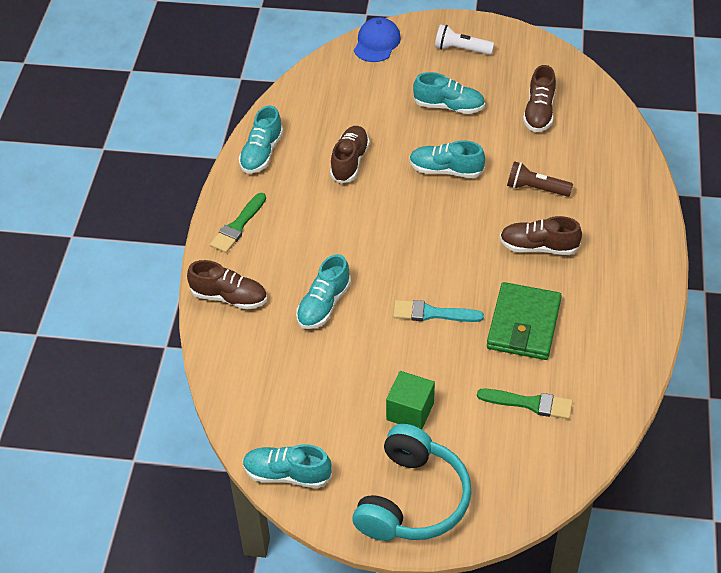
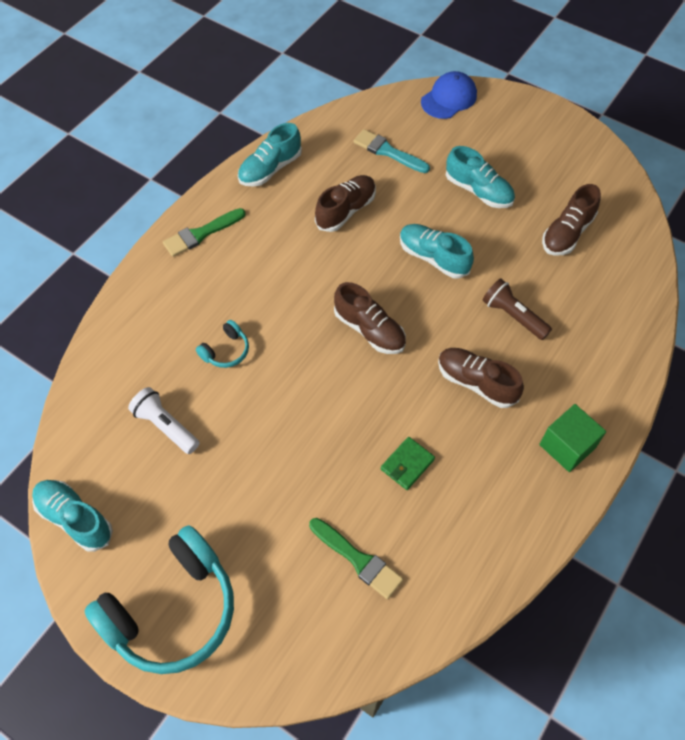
camera: 25 degrees right, 10 degrees up
(229, 297) = (146, 303): brown shoe -> brown shoe (369, 330)
(324, 305) = (226, 351): turquoise shoe -> turquoise headphones
(410, 411) = (233, 508): green cube -> green cube (567, 446)
(432, 313) = (323, 408): turquoise brush -> turquoise brush (388, 152)
(461, 49) = (527, 135): white flashlight -> white flashlight (165, 426)
(523, 325) = (407, 464): green wallet -> green wallet, size x0.50

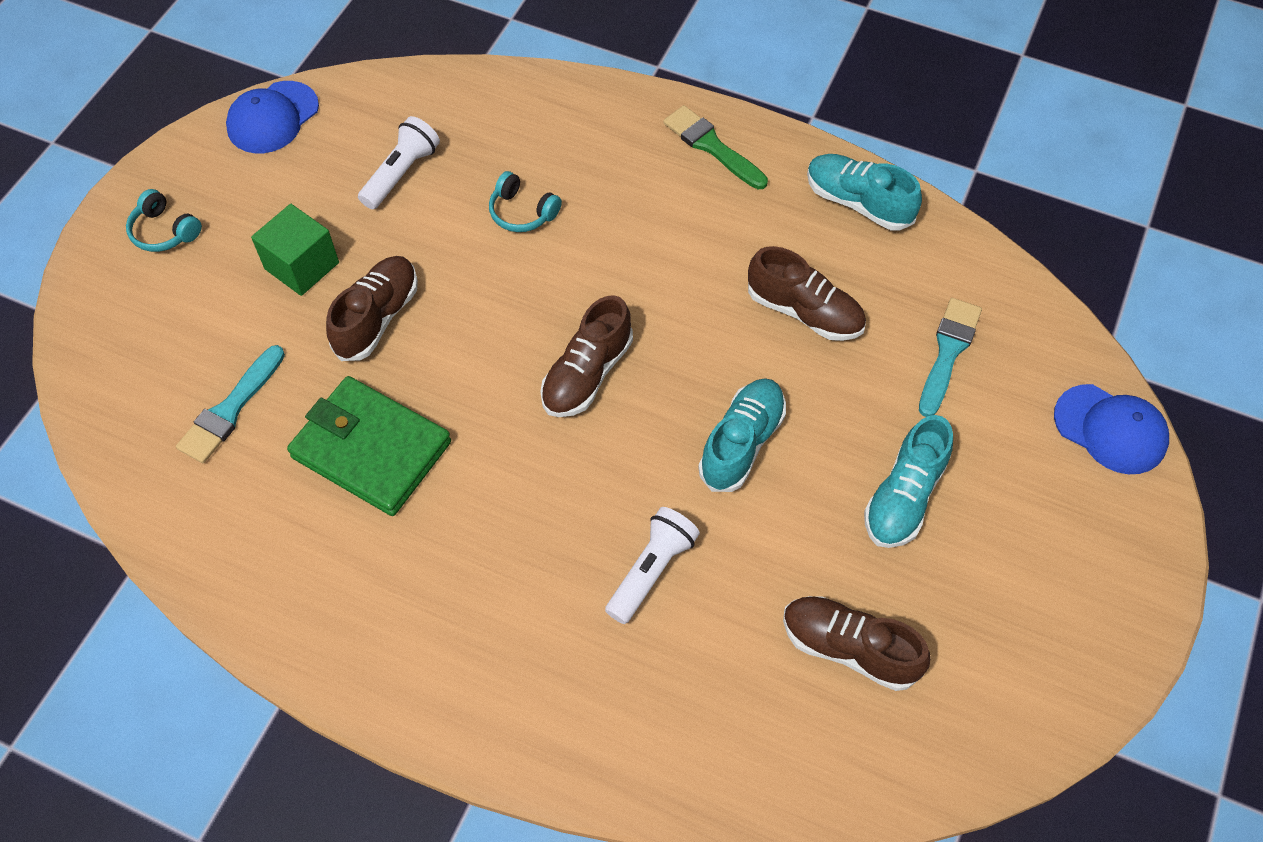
camera: 80 degrees right, 0 degrees up
(75, 518) = (273, 118): turquoise shoe -> blue cap
(172, 610) = (164, 231): turquoise headphones -> turquoise headphones, size x0.43
(358, 559) = (230, 409): green brush -> turquoise brush
(407, 464) = (371, 449): green wallet -> green wallet, size x2.02
(476, 383) = (517, 527): brown shoe -> brown shoe (377, 318)
(513, 316) = (651, 570): brown flashlight -> white flashlight
(567, 446) = (421, 665): green cube -> green cube (302, 266)

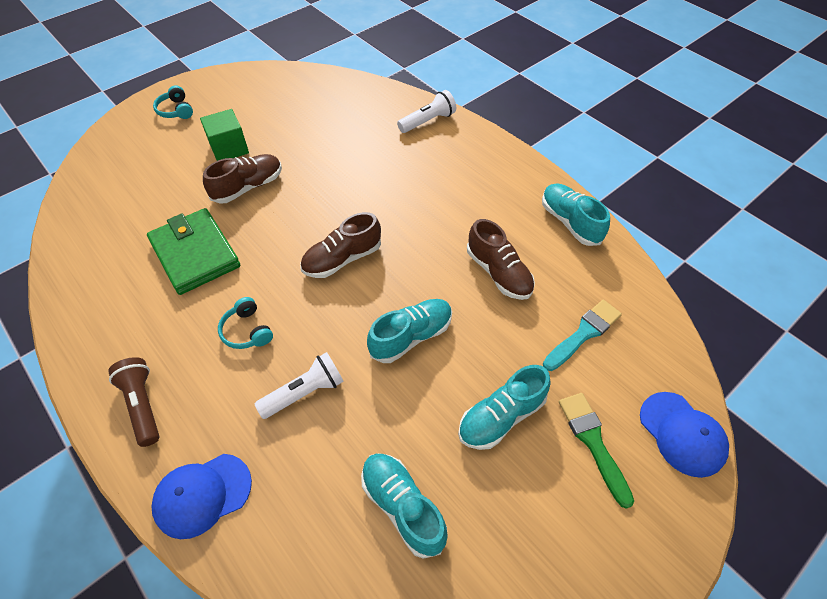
camera: 25 degrees right, 5 degrees down
(230, 409) = (141, 205): turquoise brush -> none
(273, 118) = (266, 76): blue cap -> blue cap (202, 495)
(401, 173) = (311, 121): white flashlight -> white flashlight (428, 121)
(451, 678) = (142, 405): none -> brown flashlight
(522, 212) = (363, 161): turquoise headphones -> turquoise headphones (247, 331)
(711, 146) = (494, 162): green brush -> green brush (593, 442)
(849, 648) = (403, 506): brown shoe -> turquoise shoe

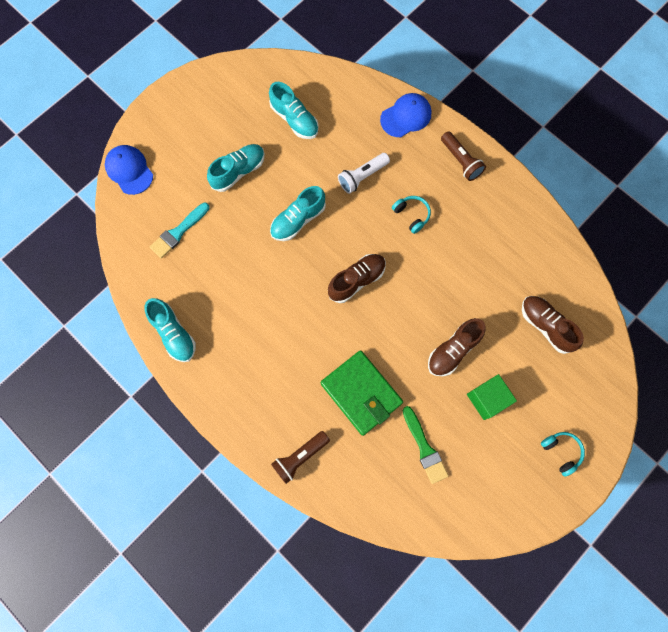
camera: 175 degrees right, 20 degrees up
(195, 254) = (472, 276): green wallet -> green wallet (361, 393)
(428, 121) = (300, 457): white flashlight -> brown flashlight
(498, 273) = (235, 278): brown shoe -> brown shoe (546, 326)
(593, 442) = (184, 161): green brush -> green brush (424, 448)

